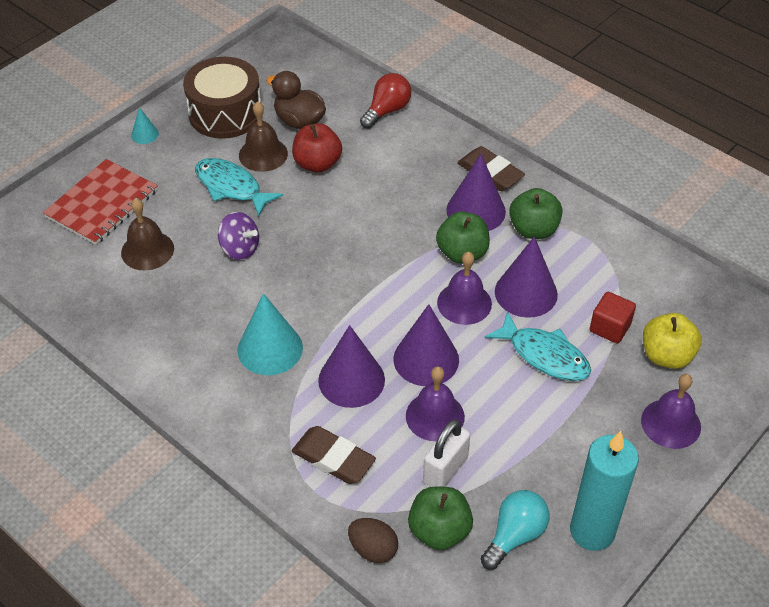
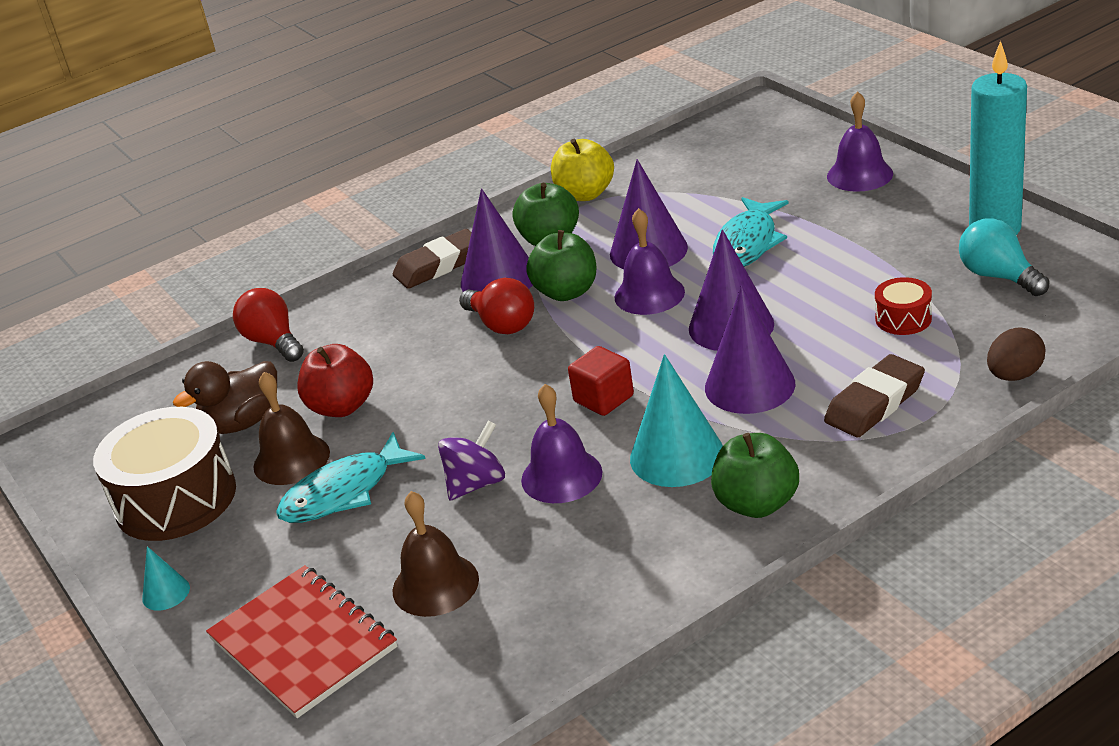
camera: 70 degrees left, 15 degrees down
(417, 224) = (502, 324): none -> red light bulb
(435, 416) = (821, 323): purple bell -> purple bell (561, 476)
(439, 531) = (989, 326): green apple -> green apple (756, 504)
(445, 470) = (903, 319): white padlock -> red drum
(544, 355) = (747, 243): turquoise fish -> turquoise fish turned 150 degrees clockwise
(610, 328) = (719, 200): red cube -> red cube (603, 399)
(666, 356) = (768, 170): yellow apple -> yellow apple (585, 194)

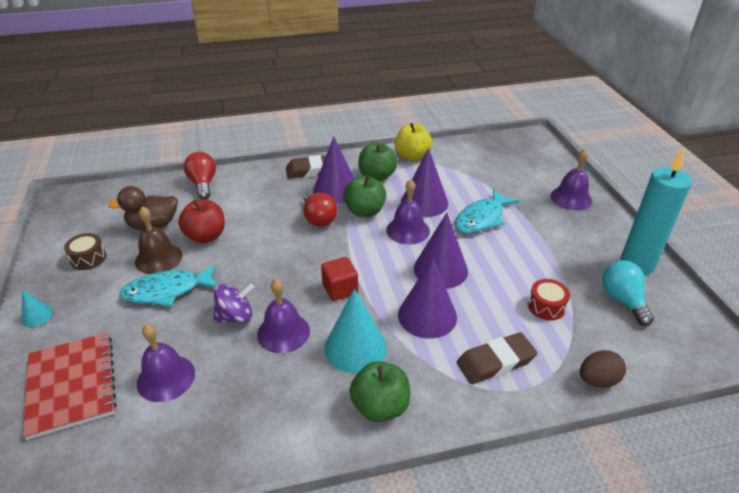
camera: 15 degrees right, 5 degrees up
(176, 499) = (88, 258): brown drum -> brown drum, size x0.47
(435, 584) = (166, 378): brown bell -> purple bell

